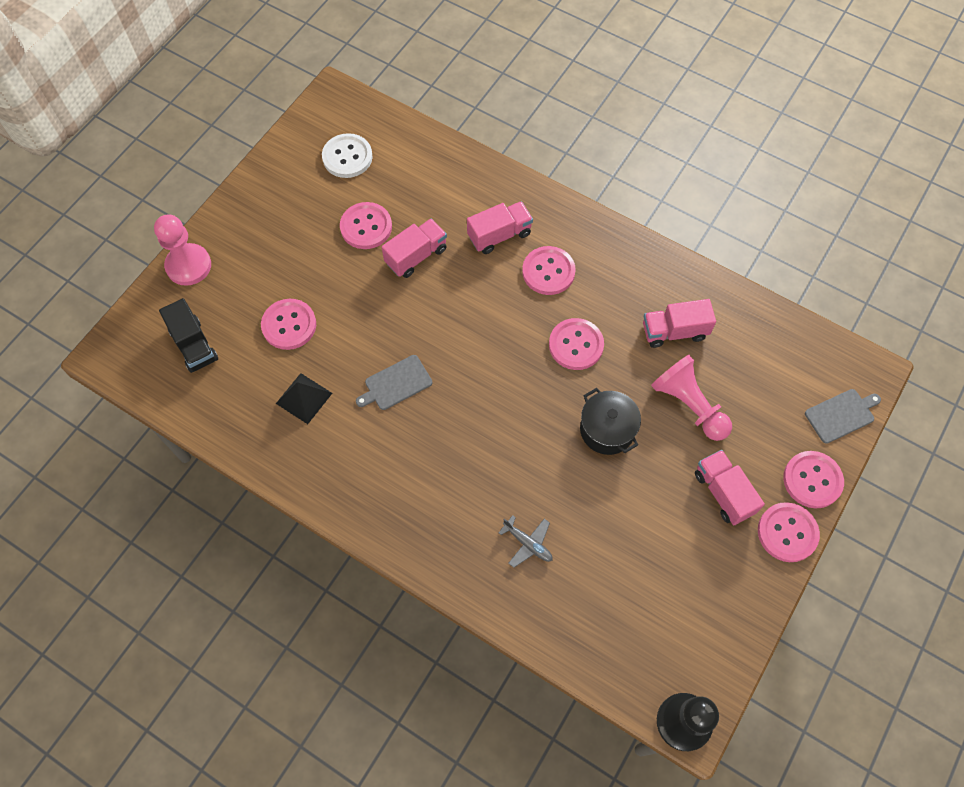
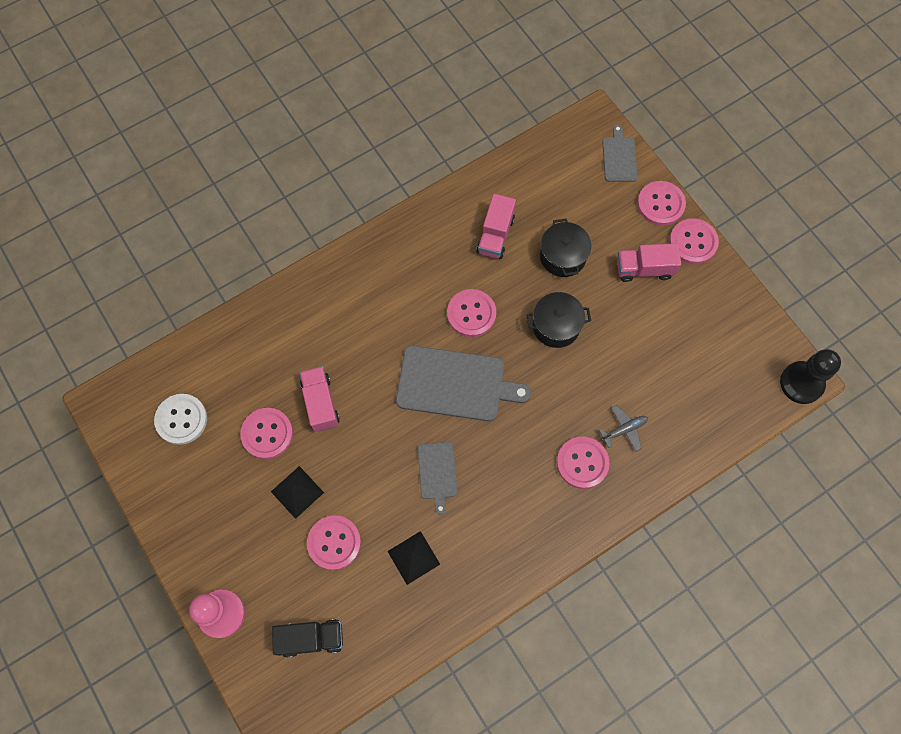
camera: 65 degrees left, 5 degrees up
(323, 274) = (297, 492): none -> black pyramid
(494, 362) = (455, 384): none -> grey cutting board
(499, 235) = (336, 325): pink truck -> none
(548, 272) = (393, 303): pink button -> pink button (582, 463)
(689, 405) = (563, 256): pink pawn -> black pot

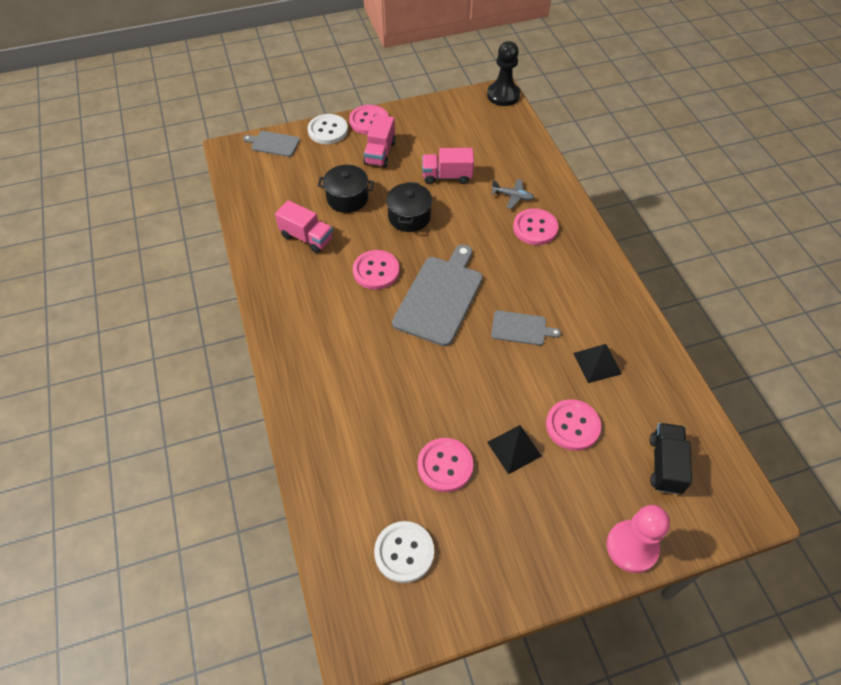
camera: 75 degrees left, 15 degrees down
(320, 403) = (426, 409): pink truck -> pink truck (447, 176)
(624, 429) = (513, 196): grey plane -> grey plane turned 120 degrees clockwise
(660, 204) = (328, 130): pink button -> white button

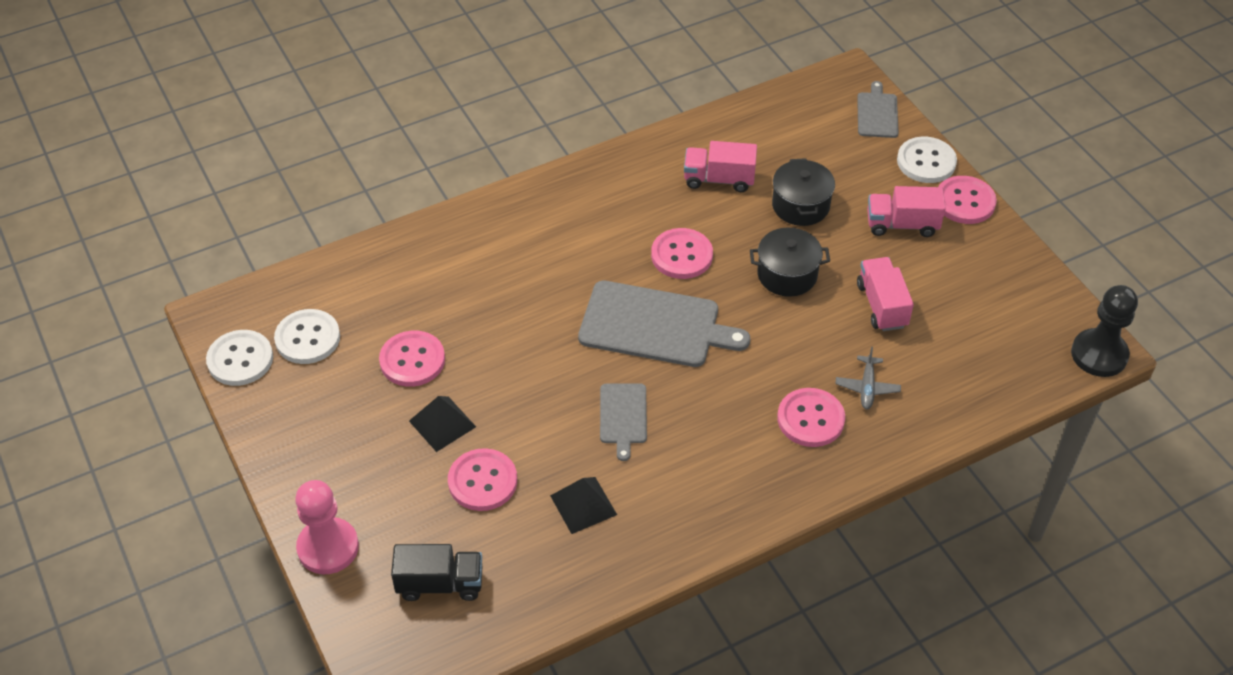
camera: 80 degrees right, 5 degrees down
(307, 237) = (719, 179): pink truck -> pink truck turned 75 degrees clockwise
(418, 617) = (240, 359): none -> white button

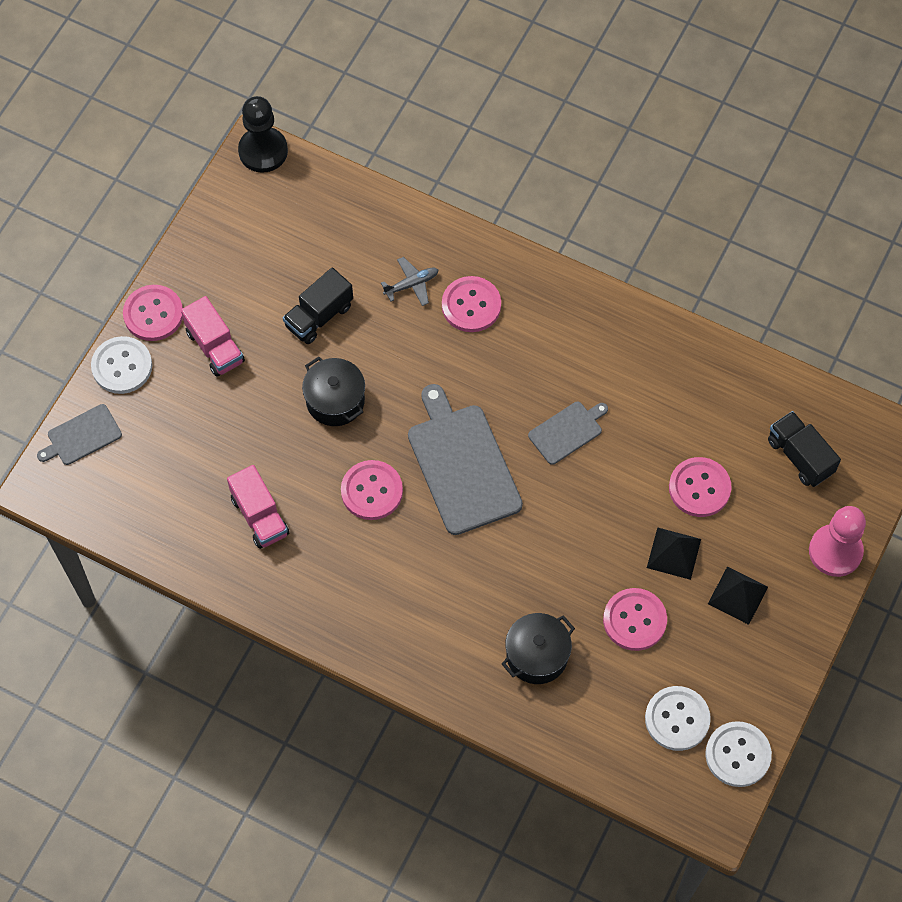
camera: 125 degrees left, 15 degrees up
(583, 505) = (664, 408): black pyramid -> black pyramid (738, 595)
(800, 205) = (246, 434): black pot -> black pot (537, 655)
(881, 305) = (319, 316): pink truck -> black truck

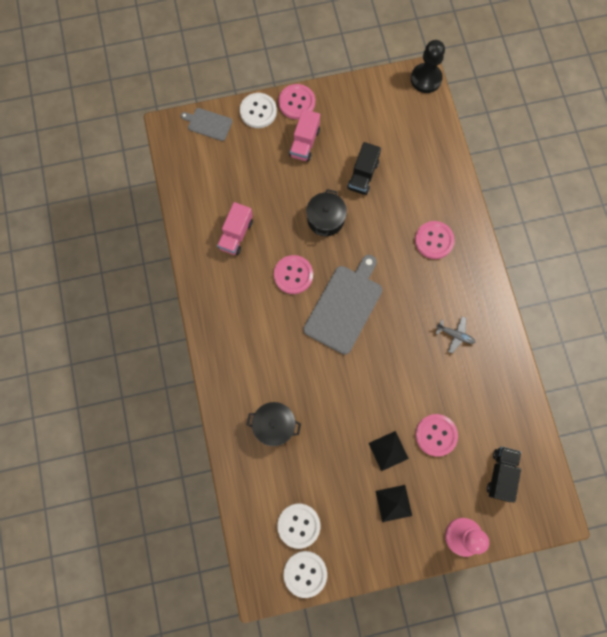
camera: 50 degrees right, 10 degrees up
(319, 316) = (363, 175): black truck -> black truck turned 75 degrees counterclockwise
(412, 284) = (419, 203): grey plane -> grey plane (455, 335)
(567, 431) = (408, 343): grey cutting board -> none
(634, 620) = (334, 460): pink button -> none

